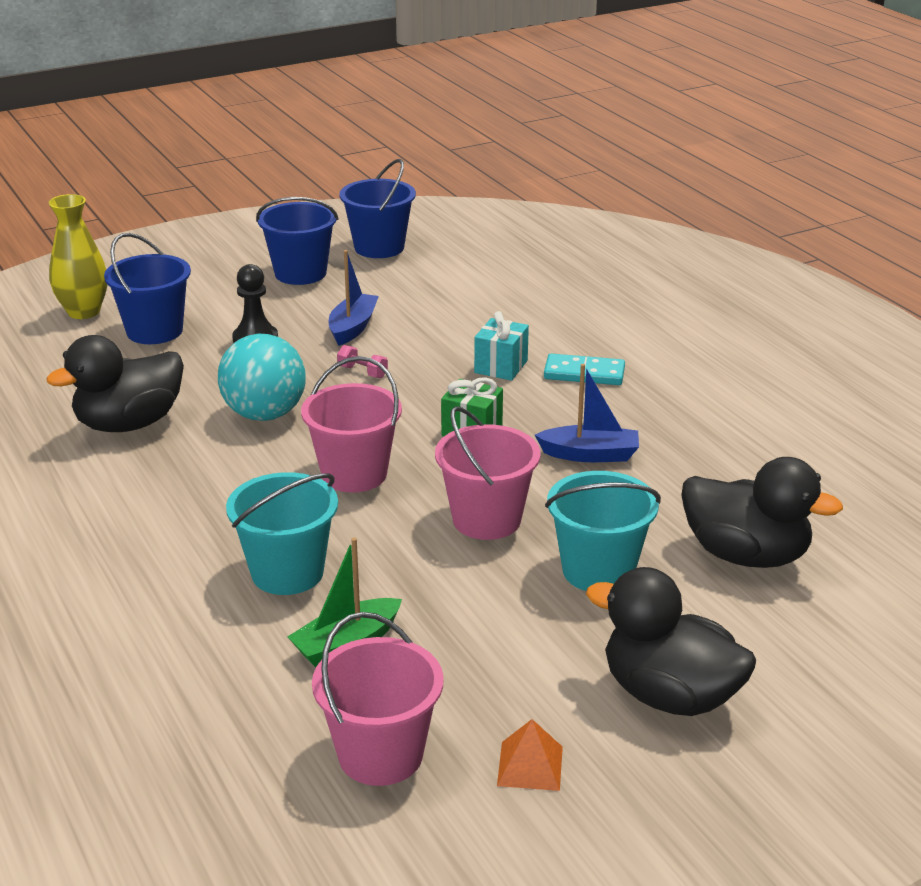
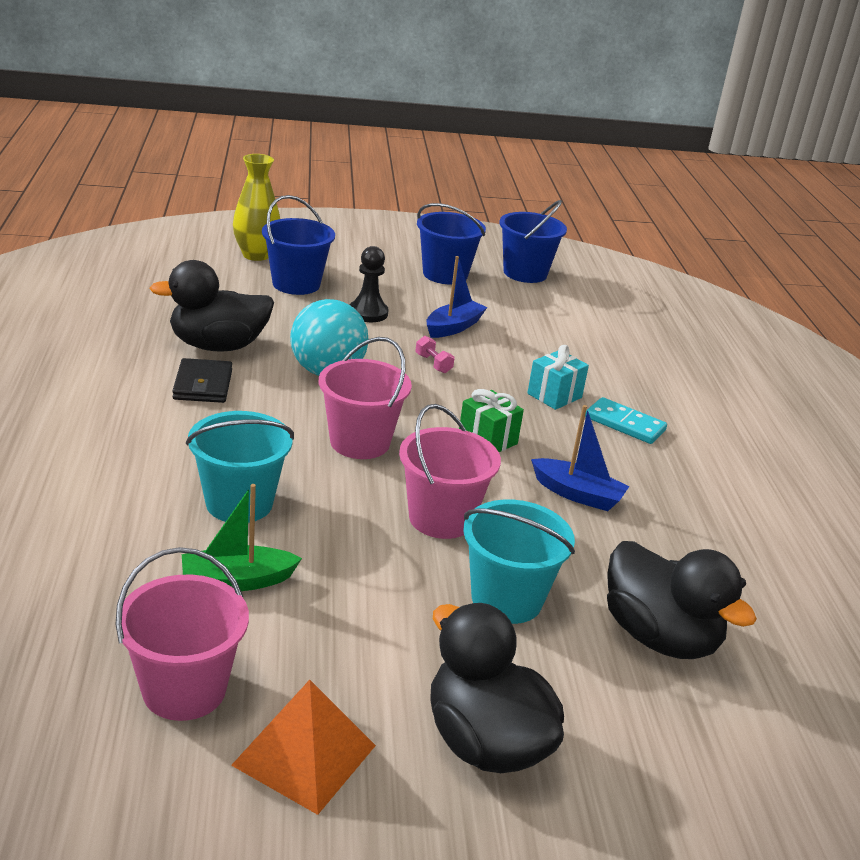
camera: 20 degrees right, 0 degrees up
(149, 469) = (203, 385): none -> black wallet
(530, 765) = (304, 755): orange pyramid -> orange pyramid, size x1.64

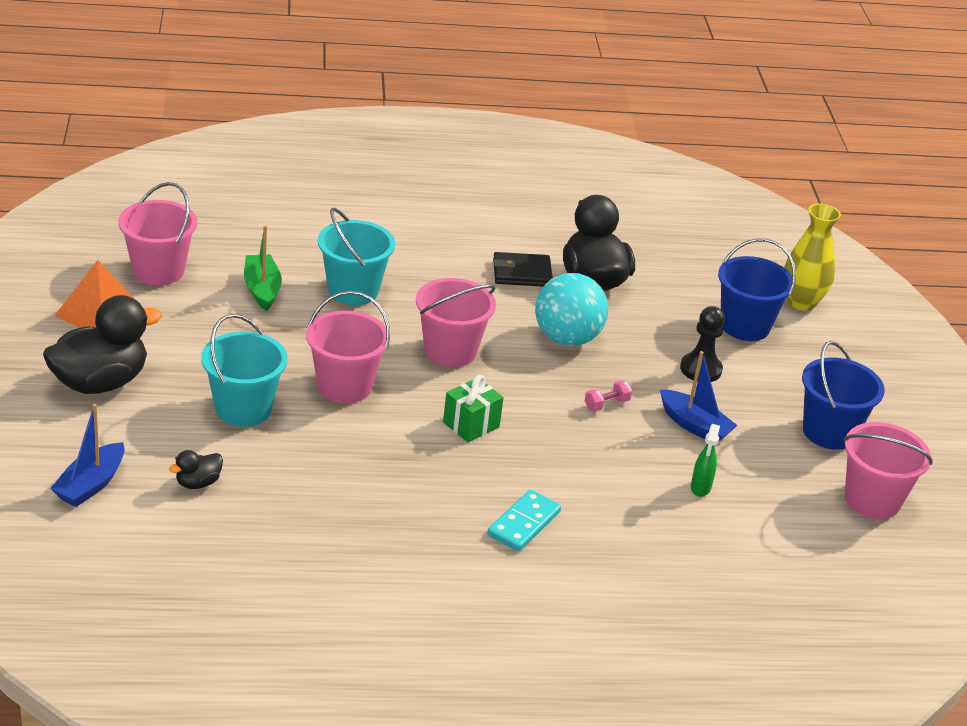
camera: 90 degrees right, 5 degrees up
(525, 273) = (872, 500): blue bucket -> pink bucket
(539, 336) = (700, 488): none -> green spray bottle
(554, 395) = (568, 480): turquoise gift -> none
(577, 494) = (390, 469): blue boat -> blue boat (90, 484)
(659, 636) = (198, 483): black duck -> black duck, size x0.45

